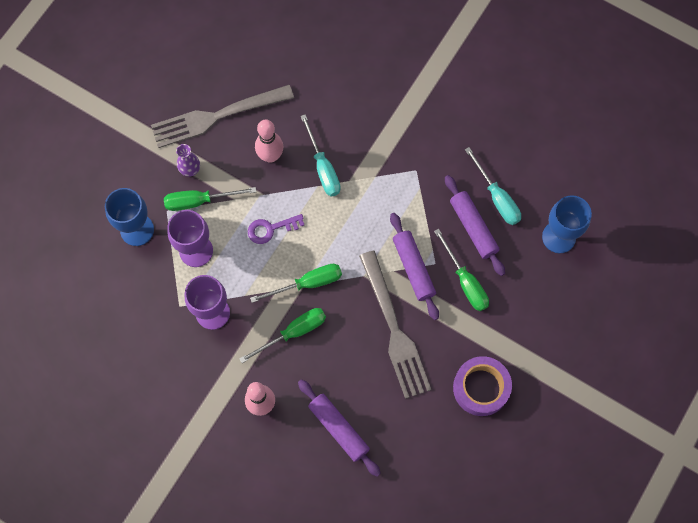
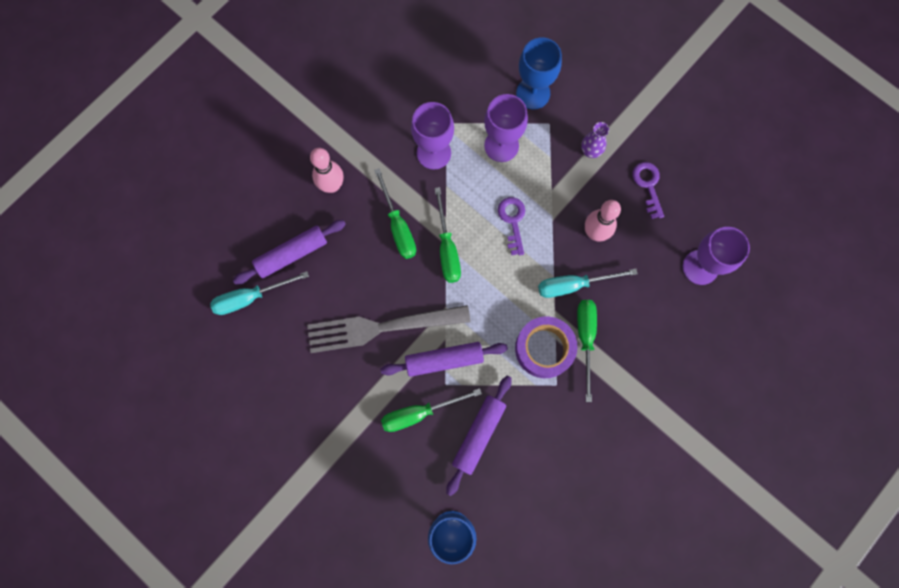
camera: 100 degrees right, 5 degrees up
(199, 201) = (554, 156): green screwdriver -> green screwdriver (585, 339)
(217, 116) = (648, 185): grey fork -> purple key
(288, 66) = (700, 267): none -> purple goblet
(473, 228) = (478, 435): purple rolling pin -> purple rolling pin turned 45 degrees counterclockwise
(481, 388) = (301, 405): purple tape -> purple tape (544, 349)
(496, 197) = (510, 469): turquoise screwdriver -> turquoise screwdriver (250, 297)

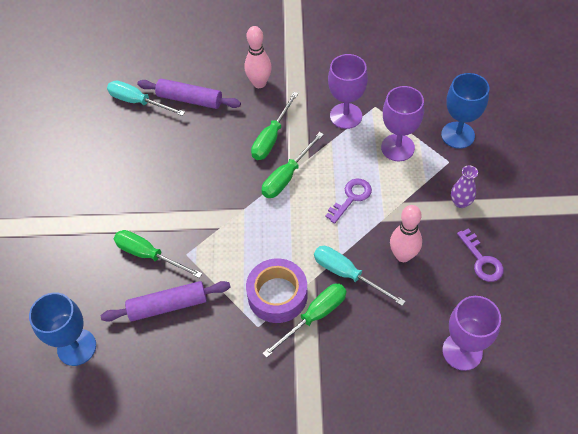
camera: 50 degrees right, 20 degrees down
(382, 327) = (190, 184): grey fork -> none
(444, 360) = (203, 239): purple rolling pin -> none
(648, 185) = (481, 260): purple key -> purple key turned 120 degrees clockwise

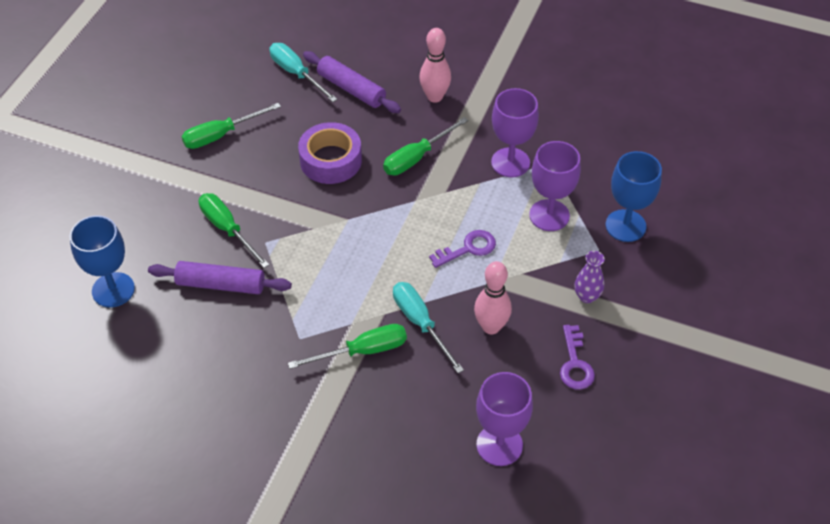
camera: 20 degrees right, 5 degrees down
(277, 295) = (336, 316): purple tape -> purple tape (331, 160)
(287, 176) = (411, 202): green screwdriver -> green screwdriver (221, 135)

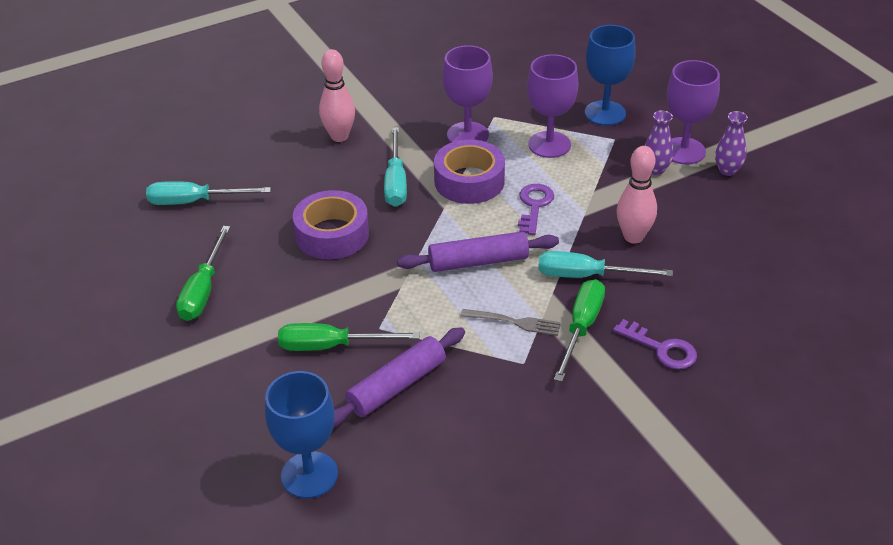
camera: 50 degrees left, 10 degrees down
(334, 310) = (514, 322): none -> grey fork
(351, 89) = (262, 178): purple rolling pin -> purple rolling pin (478, 261)
(417, 157) = (396, 182): green screwdriver -> turquoise screwdriver
(458, 196) = (469, 181): none -> purple tape
(499, 445) = (763, 296): purple goblet -> purple goblet (684, 151)
(575, 363) = (718, 211): purple key -> purple key (661, 349)
(635, 343) = (727, 170): none -> purple vase

